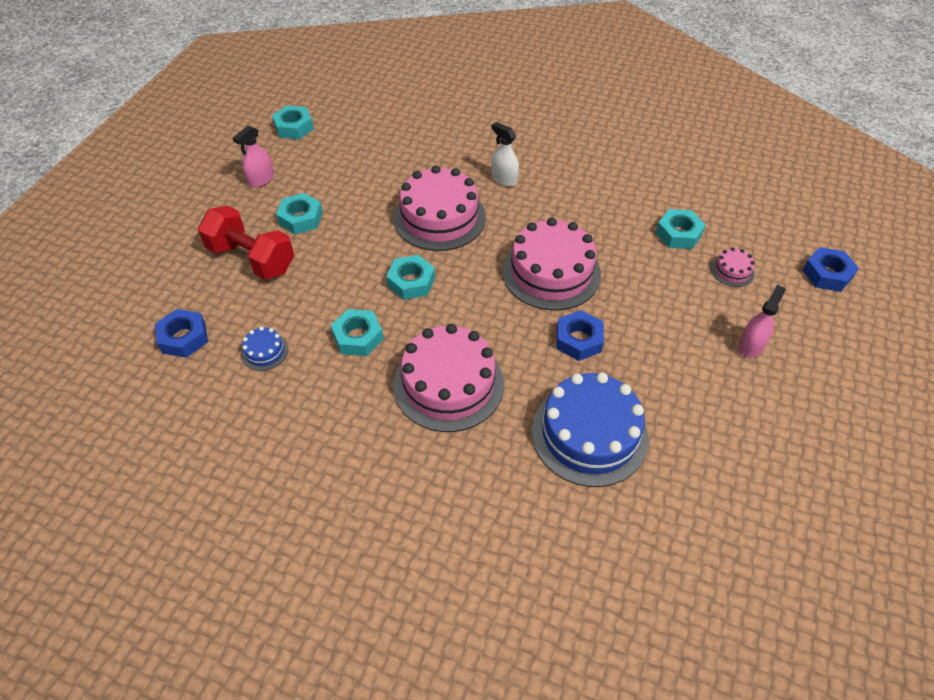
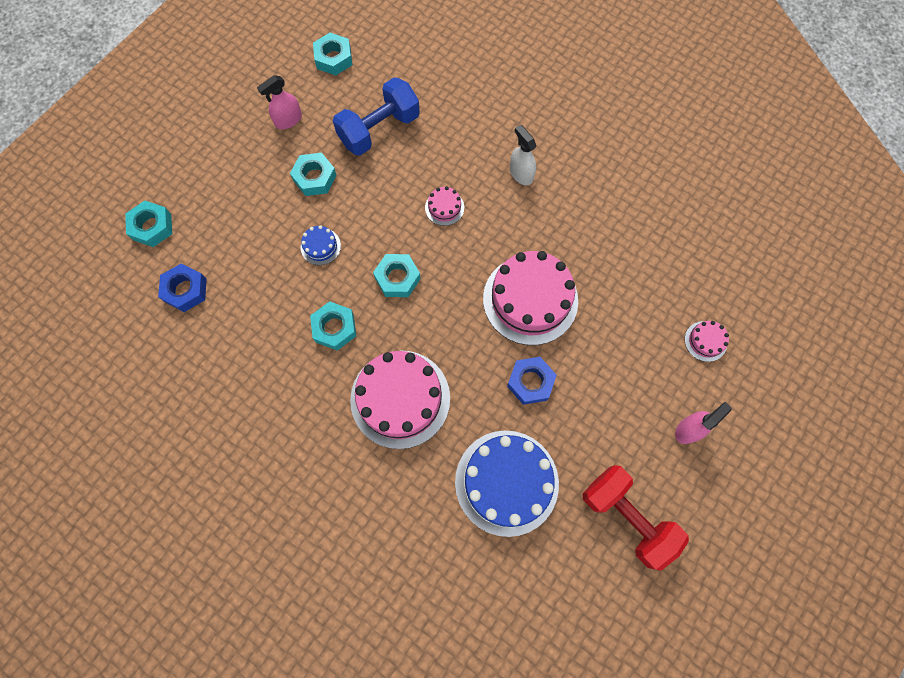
camera: 15 degrees right, 20 degrees up
(252, 259) = (260, 215): red dumbbell -> red dumbbell (626, 517)
(264, 352) = (251, 323): blue cake -> blue cake (320, 246)
(355, 171) = (379, 130): none -> blue dumbbell
(439, 217) = (444, 207): pink cake -> pink cake, size x0.44
(678, 234) = (670, 284): turquoise nut -> turquoise nut (152, 227)
(827, 274) = (798, 368): blue nut -> none

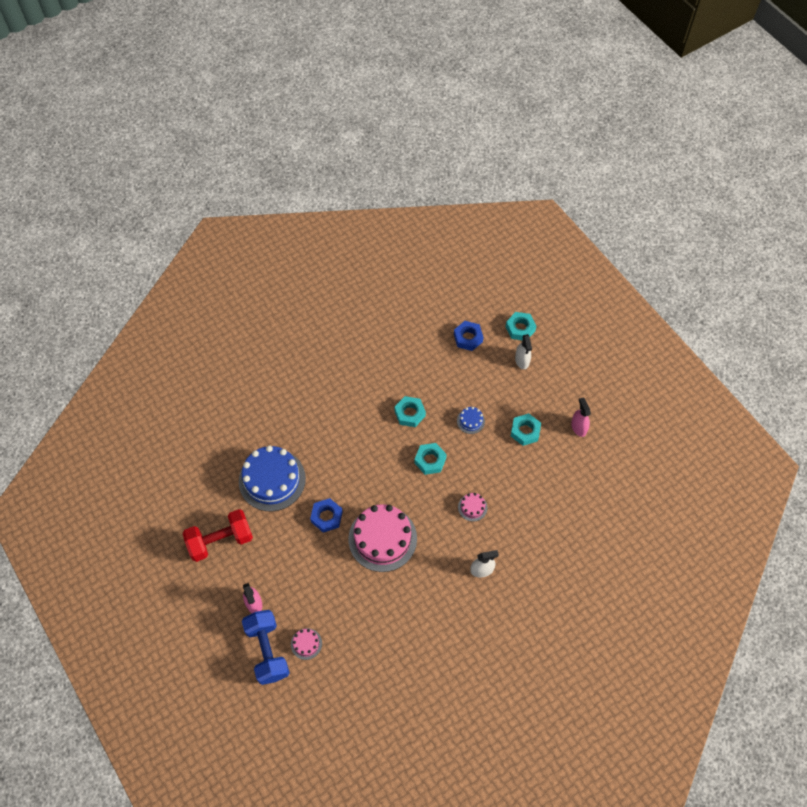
camera: 110 degrees right, 10 degrees down
(205, 210) = (522, 360): none -> white spray bottle
(333, 58) = (625, 472): turquoise nut -> none
(379, 130) = (551, 484): blue dumbbell -> blue dumbbell (267, 651)
(400, 398) = (348, 437): pink cake -> none

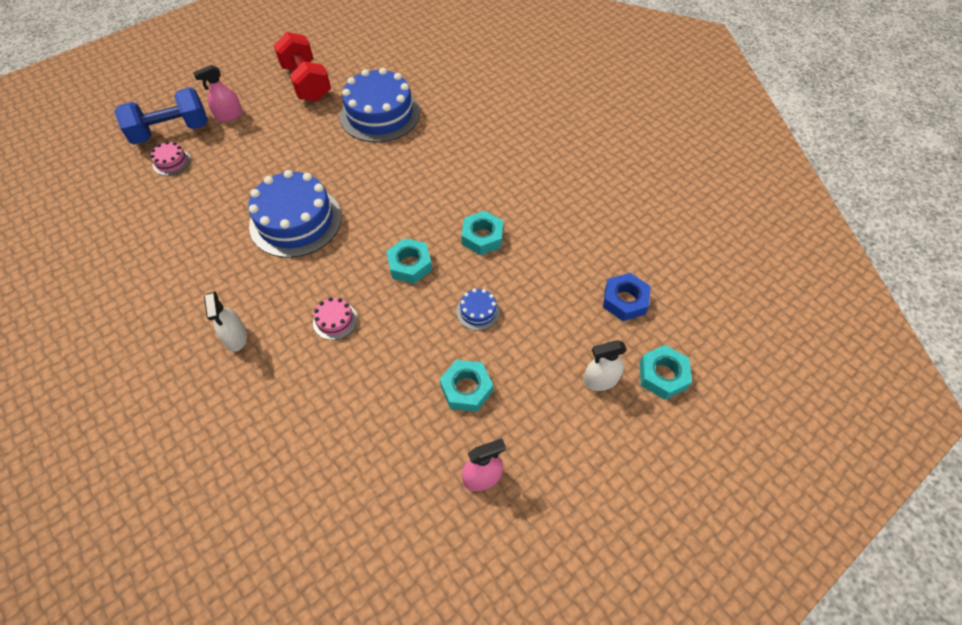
camera: 85 degrees right, 5 degrees down
(326, 517) = (329, 165): blue nut -> none
(382, 538) = (296, 221): pink cake -> blue cake

